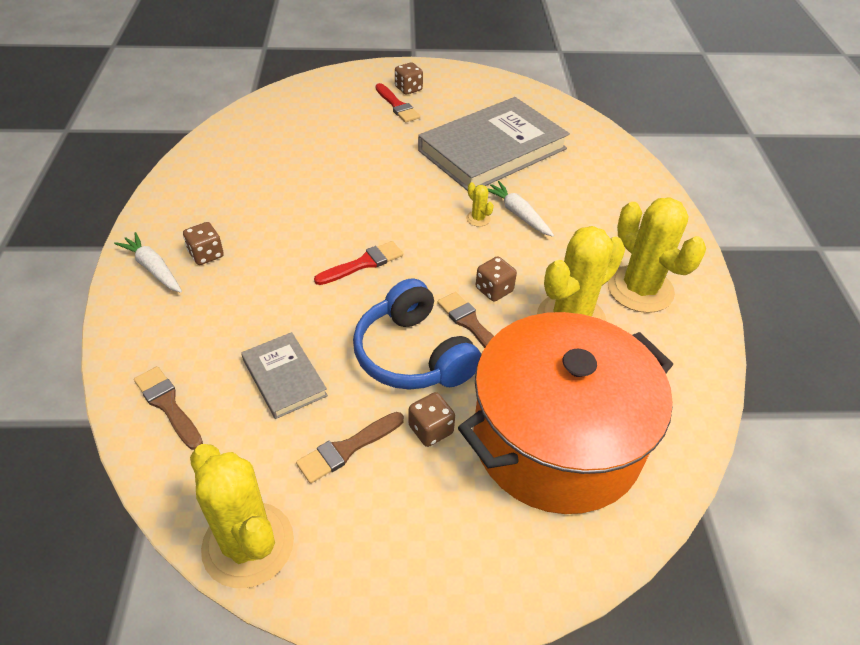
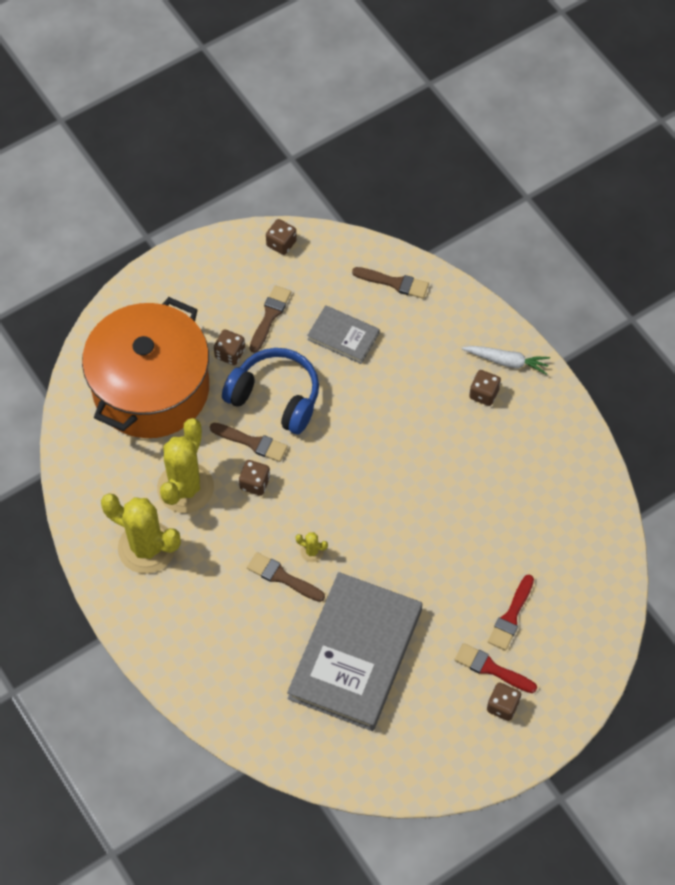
camera: 150 degrees right, 15 degrees up
(248, 544) = (281, 243): yellow cactus -> brown dice
(363, 263) = (366, 452): red brush -> red brush (511, 616)
(518, 214) = (282, 577): white carrot -> brown brush

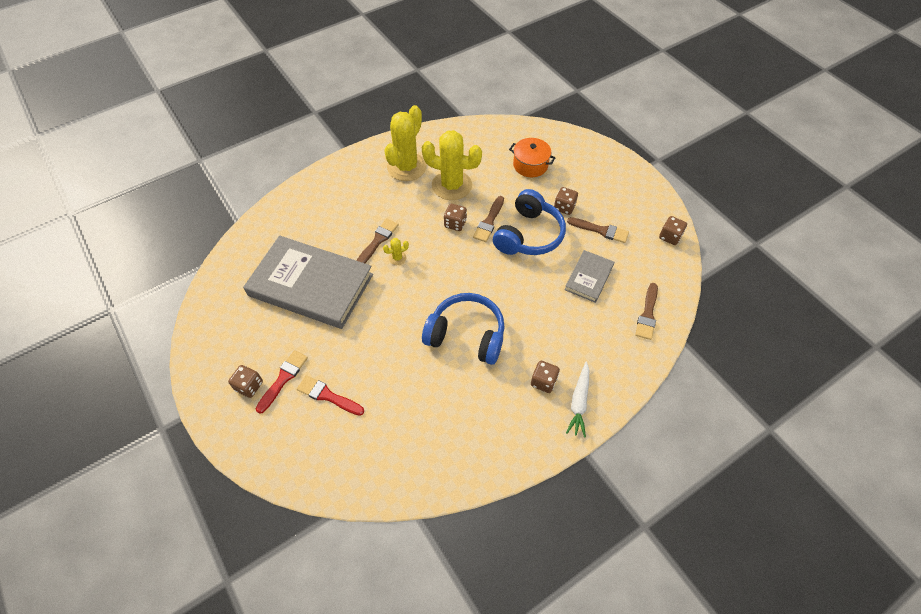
camera: 90 degrees right, 5 degrees down
(151, 389) = (530, 165): orange pot -> orange pot, size x0.42
(312, 552) = (397, 258): yellow cactus -> yellow cactus turned 45 degrees clockwise
(426, 470) = (466, 335): none -> blue headphones

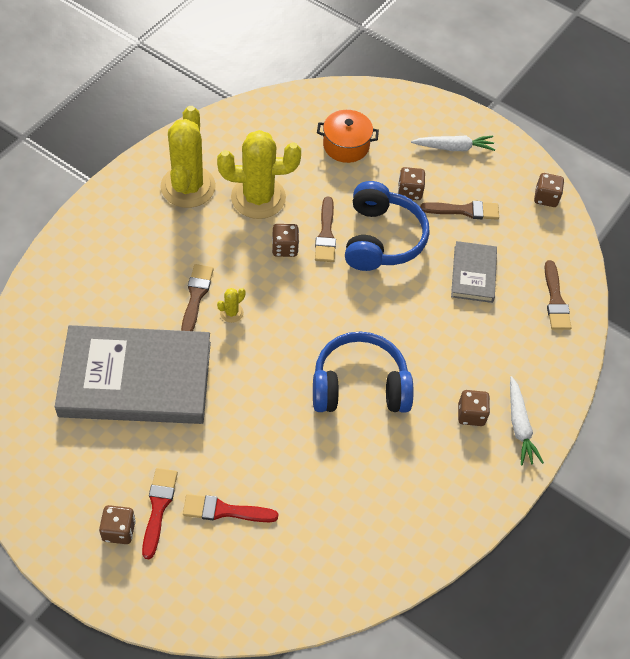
camera: 25 degrees left, 0 degrees up
(611, 184) = (454, 148): none -> white carrot

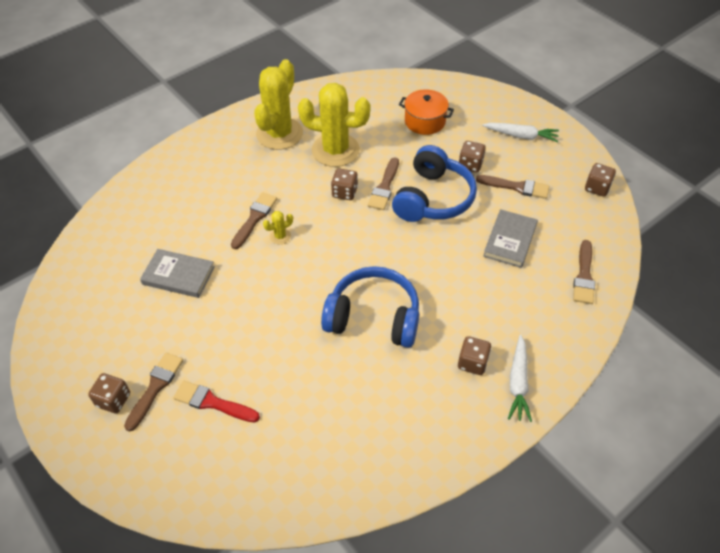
camera: 20 degrees right, 5 degrees down
(135, 379) = (178, 275): grey book -> grey book, size x0.48
(158, 508) = (155, 387): red brush -> brown brush

